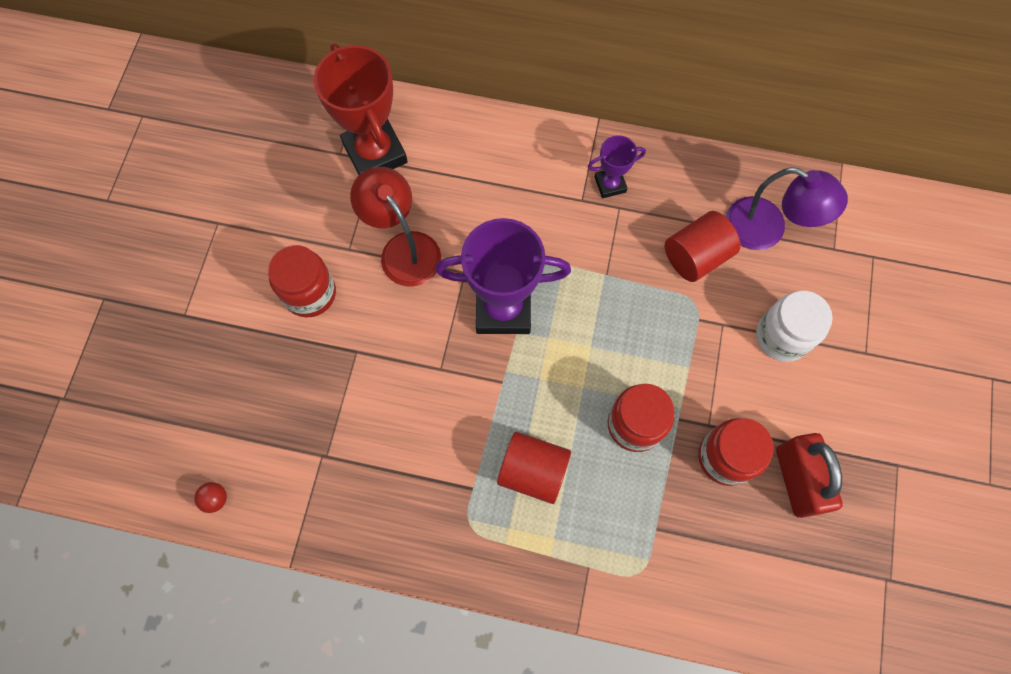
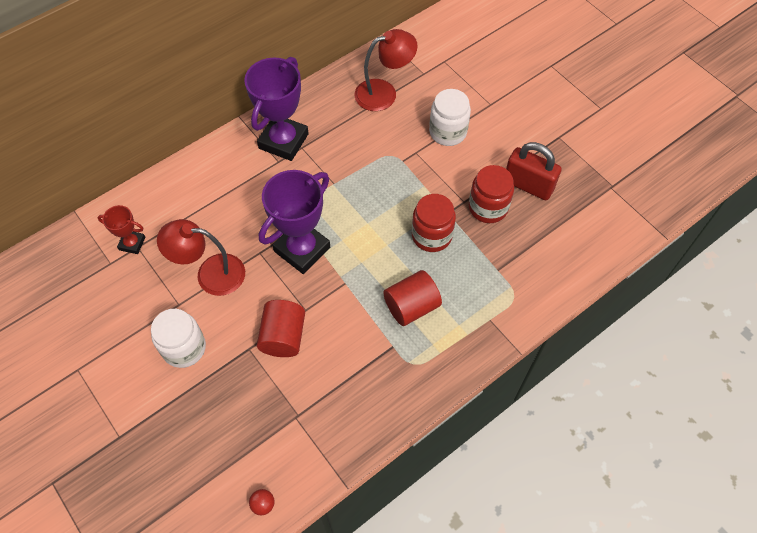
camera: 50 degrees left, 10 degrees down
(310, 293) = (184, 348): red jar -> white jar
(375, 153) = (132, 243): red trophy -> red trophy, size x0.51
(610, 184) = (283, 141): purple trophy -> purple trophy, size x1.97
(696, 256) = (366, 135): red cylinder -> red cylinder (283, 336)
(767, 229) = (384, 92): purple lamp -> red lamp

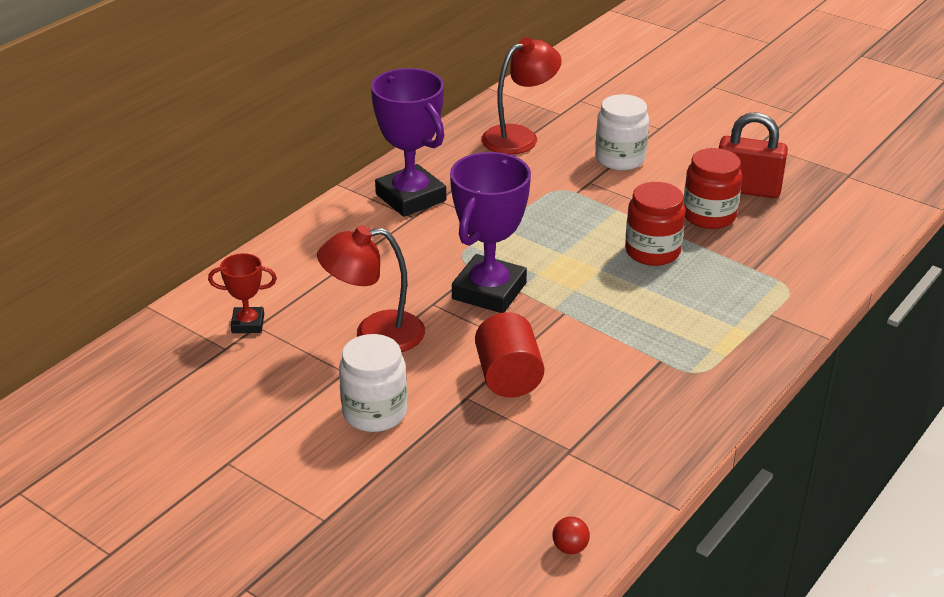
camera: 15 degrees left, 25 degrees down
(283, 141) = (411, 197): purple trophy -> purple trophy turned 45 degrees counterclockwise
(411, 306) = (664, 319): red cylinder -> none

